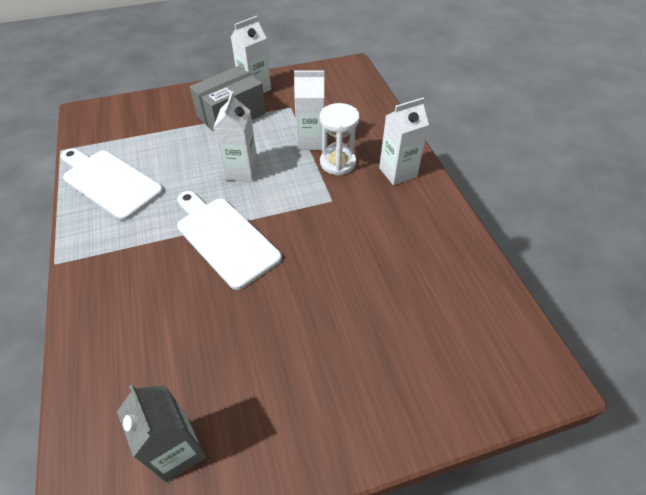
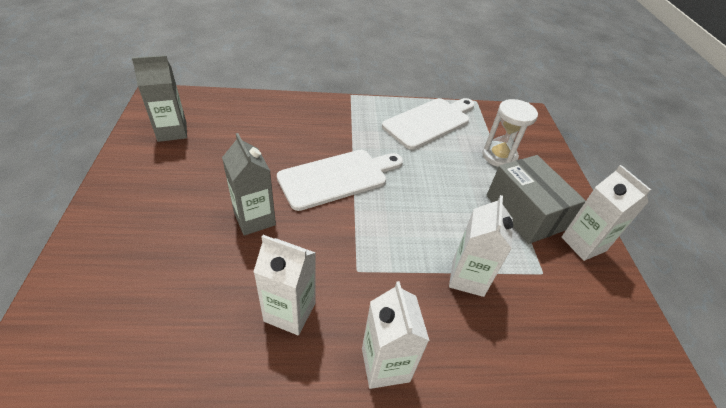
camera: 100 degrees right, 5 degrees down
(241, 171) = (425, 204): white carton -> white carton (289, 312)
(305, 287) = (254, 219): none -> grey carton
(337, 163) = (420, 296): white hourglass -> white hourglass (499, 156)

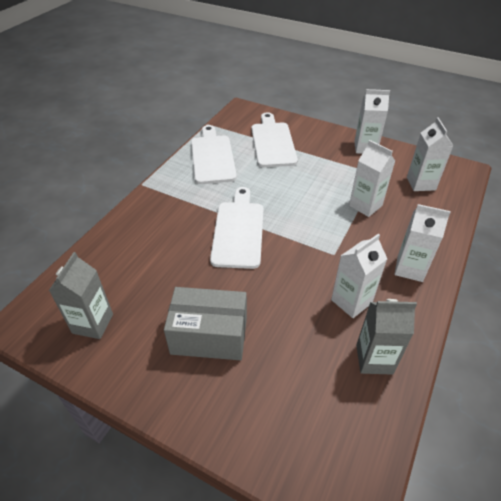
camera: 55 degrees left, 0 degrees up
(254, 219) = (252, 294): grey carton -> grey carton (374, 359)
(499, 156) = (273, 142): white hourglass -> white cutting board
(525, 212) = (328, 157): grey box -> grey box (209, 335)
(574, 333) = (421, 183): none -> white carton

